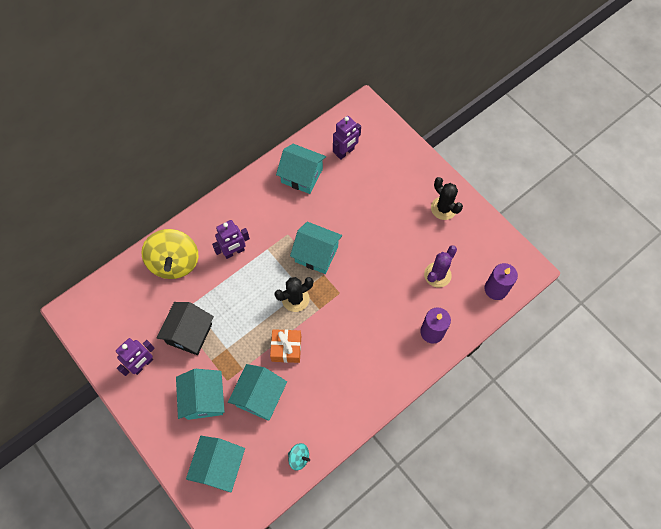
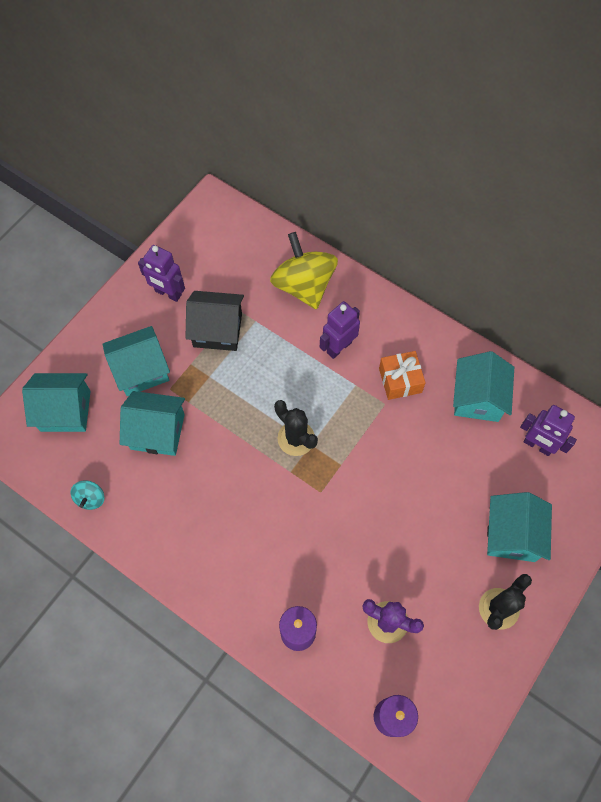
camera: 75 degrees right, 0 degrees up
(174, 262) = (304, 286): yellow spinning top -> yellow spinning top turned 90 degrees clockwise
(234, 252) = (339, 347): purple robot -> purple robot turned 90 degrees clockwise
(286, 348) = (226, 446): orange gift -> orange gift (400, 380)
(316, 254) = (367, 447): turquoise house -> turquoise house (512, 534)

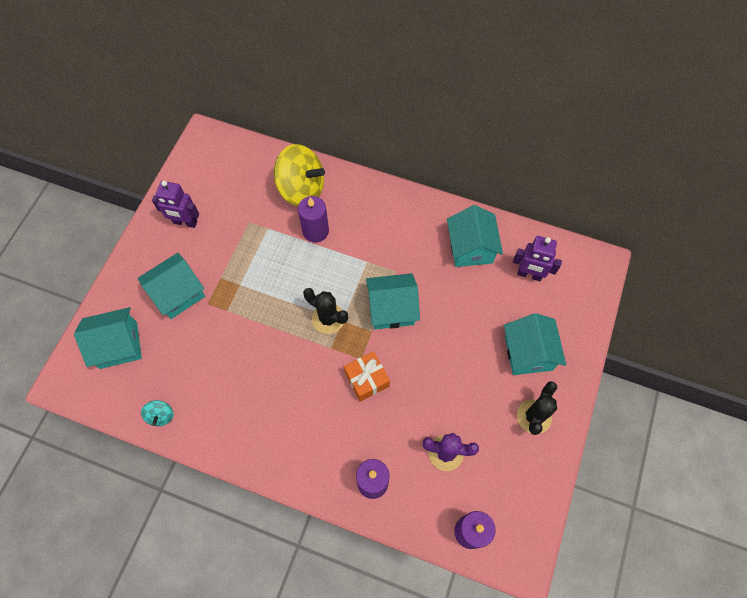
camera: 15 degrees left, 0 degrees up
(157, 431) = (206, 343): turquoise house -> turquoise house (391, 309)
(217, 330) = (237, 243): black house -> none
(304, 286) = (301, 189): yellow spinning top -> yellow spinning top turned 150 degrees clockwise
(307, 337) = (315, 231): none -> purple candle
(339, 347) = (344, 233): purple robot -> none
(400, 380) = (403, 249): orange gift -> orange gift (367, 379)

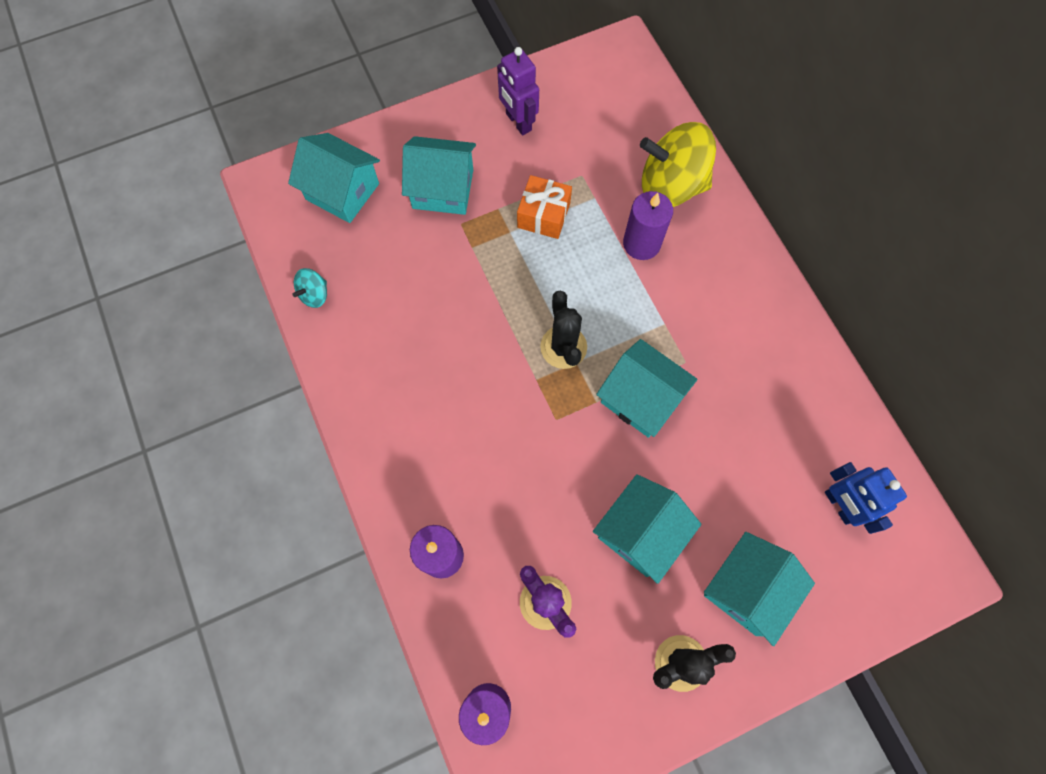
camera: 45 degrees right, 5 degrees up
(301, 189) = (671, 186): yellow spinning top -> yellow spinning top turned 120 degrees clockwise
(367, 379) = (540, 447): orange gift -> orange gift (543, 215)
(471, 248) = (799, 412): turquoise house -> turquoise house (640, 532)
(529, 274) = (839, 505): purple robot -> blue robot

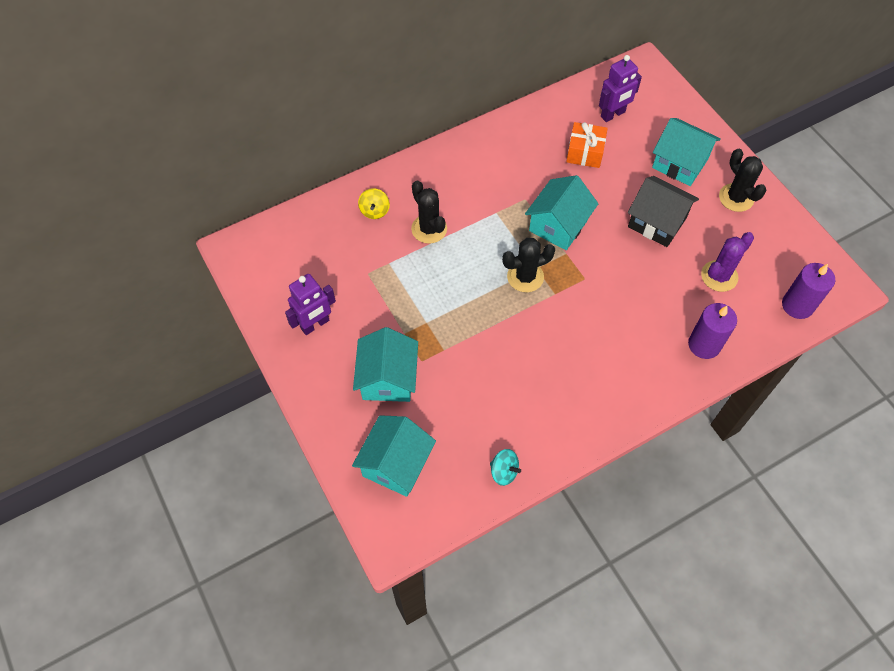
camera: 95 degrees left, 10 degrees down
(543, 215) = (408, 298): orange gift -> orange gift (585, 152)
(640, 532) = (657, 222): turquoise house -> black house
(641, 243) = (429, 229): purple candle -> black cactus
(671, 186) = (374, 211): yellow spinning top -> yellow spinning top, size x0.44
(839, 505) = (613, 114): blue robot -> purple robot

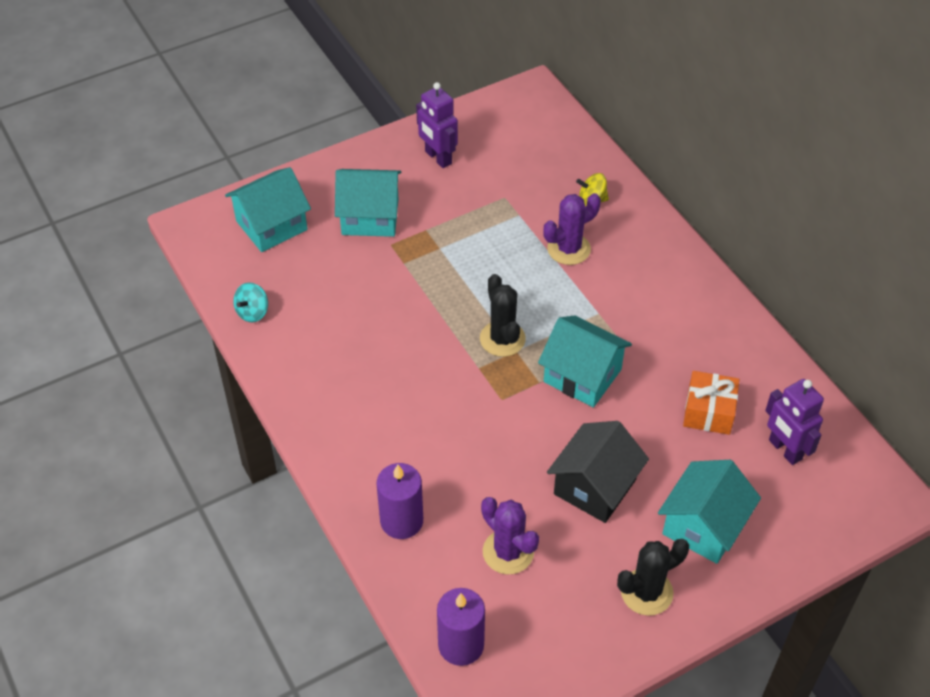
camera: 90 degrees right, 10 degrees down
(396, 464) = (271, 225): turquoise house -> turquoise house turned 60 degrees counterclockwise
(429, 229) = (568, 249): black cactus -> purple cactus

